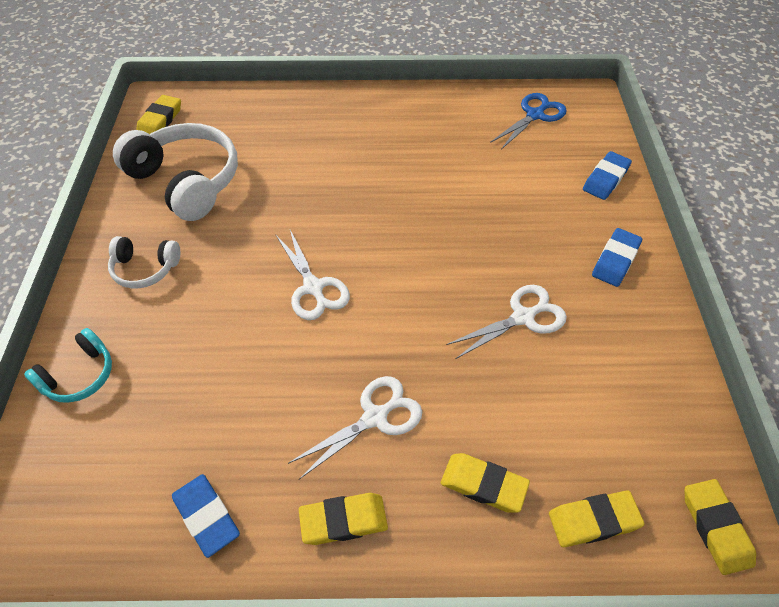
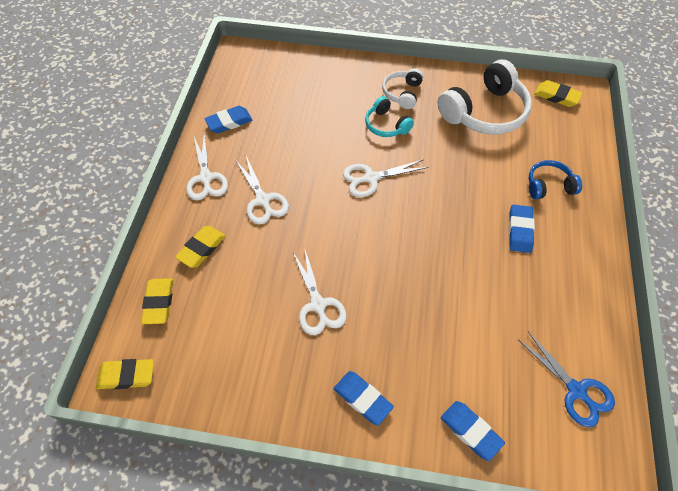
camera: 100 degrees right, 5 degrees up
(79, 375) = (328, 70): turquoise headphones -> turquoise headphones (386, 125)
(303, 128) = (549, 186): none -> blue headphones
(343, 520) = (206, 178): yellow eraser -> white scissors
(369, 149) = (520, 230): none -> blue eraser

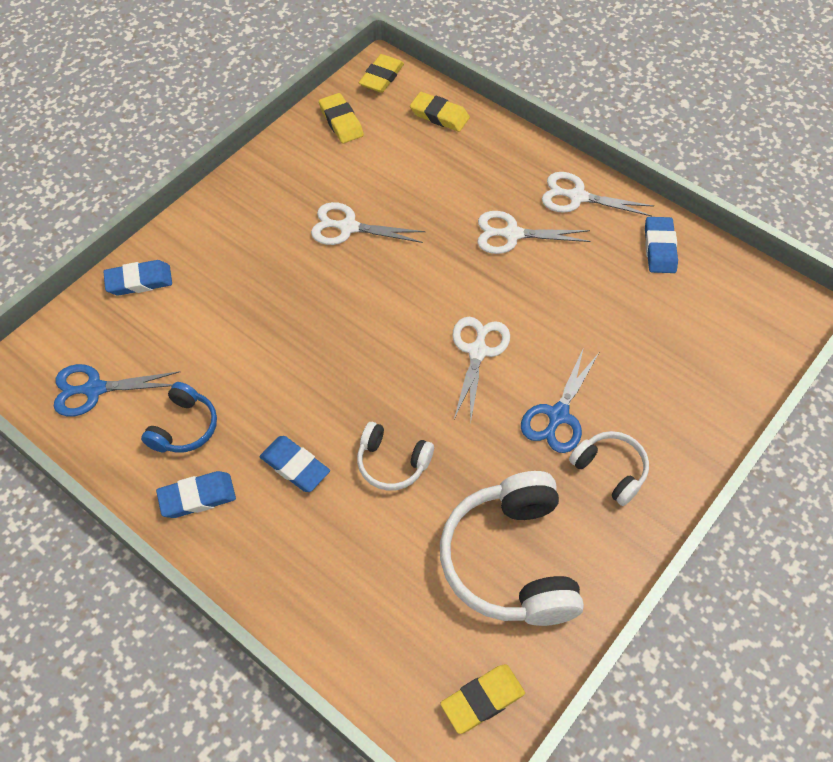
camera: 120 degrees right, 0 degrees up
(201, 248) = (481, 163): yellow eraser -> yellow eraser (341, 122)
(362, 399) = (232, 219): blue eraser -> blue eraser (197, 497)
(386, 125) = (558, 415): turquoise headphones -> blue scissors
(476, 185) = (392, 463): none -> white headphones
(549, 186) = (332, 551): blue headphones -> blue headphones (184, 427)

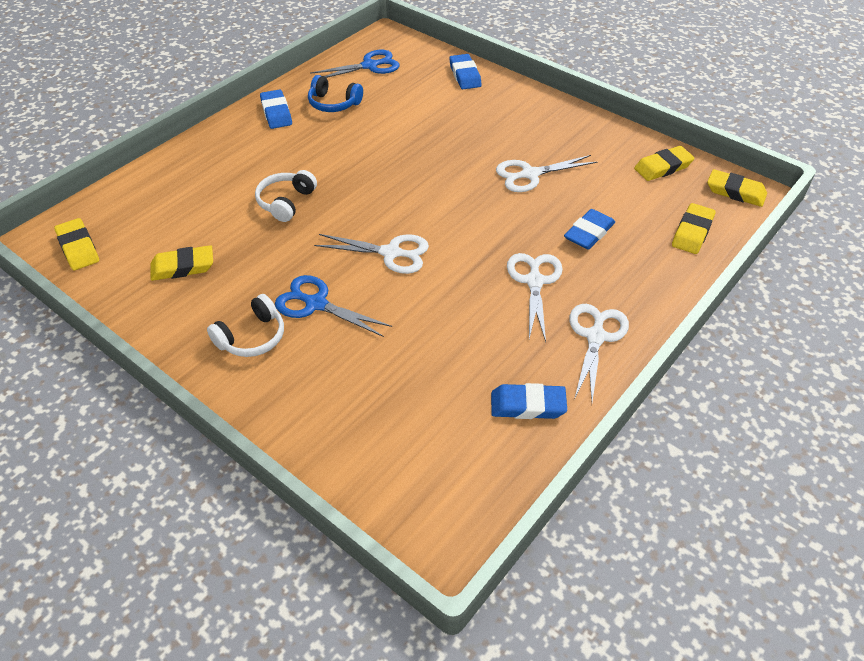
camera: 90 degrees right, 10 degrees down
(95, 389) = (369, 66): blue scissors -> blue scissors turned 75 degrees clockwise
(295, 466) = (292, 154): blue eraser -> blue eraser (589, 233)
(348, 227) = (530, 174): white scissors -> white scissors turned 120 degrees counterclockwise
(511, 560) = (183, 267): white headphones -> yellow eraser

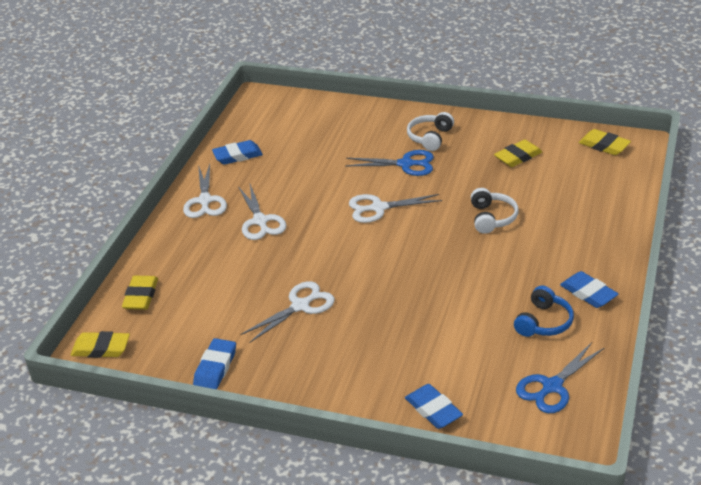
camera: 160 degrees right, 10 degrees down
(333, 103) = (543, 322): blue headphones -> blue headphones turned 120 degrees clockwise
(589, 233) = (229, 269): blue eraser -> blue eraser (215, 367)
(663, 167) = (174, 354): yellow eraser -> none

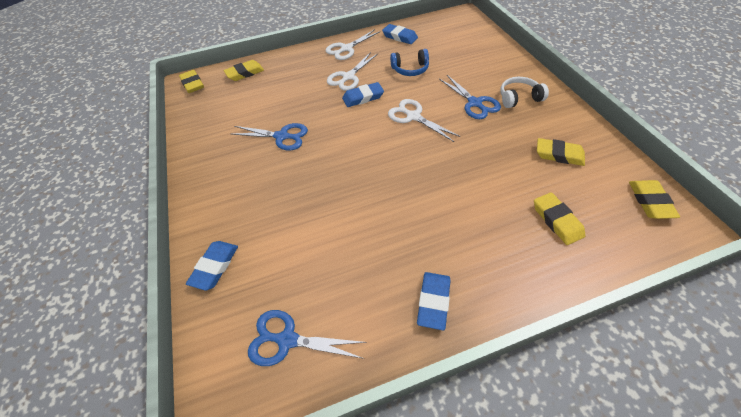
camera: 55 degrees right, 15 degrees up
(215, 367) = (200, 133): blue eraser -> blue eraser (363, 97)
(300, 306) = (282, 136): white scissors -> blue scissors
(492, 218) = (466, 180): white headphones -> none
(543, 322) = (367, 286): blue headphones -> blue headphones (410, 69)
(577, 196) = (557, 220): none -> yellow eraser

